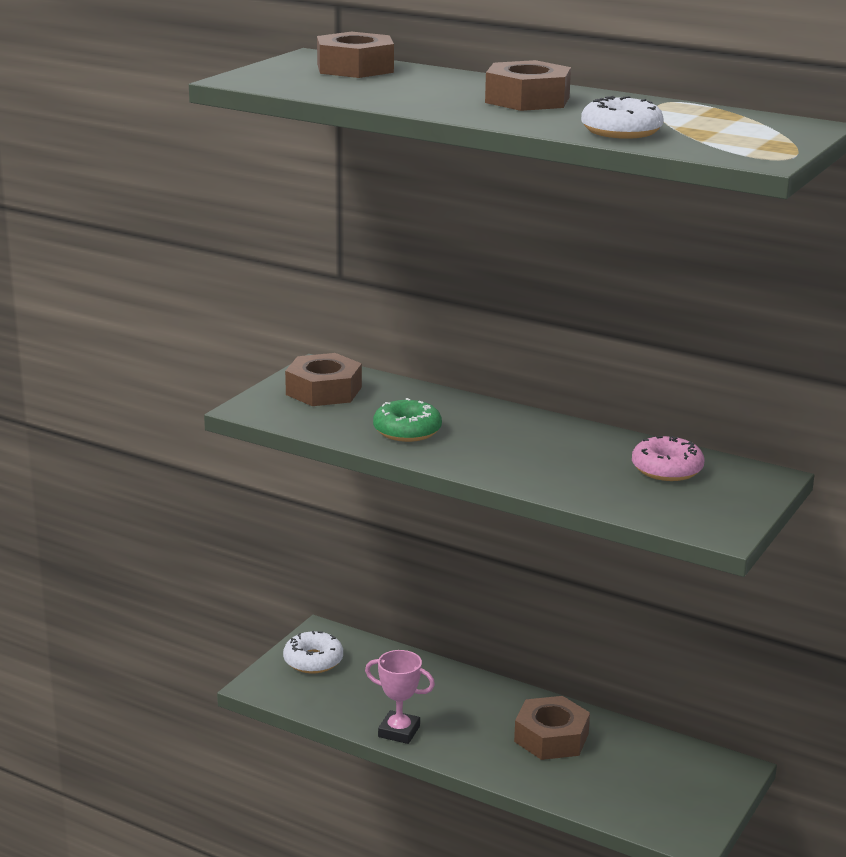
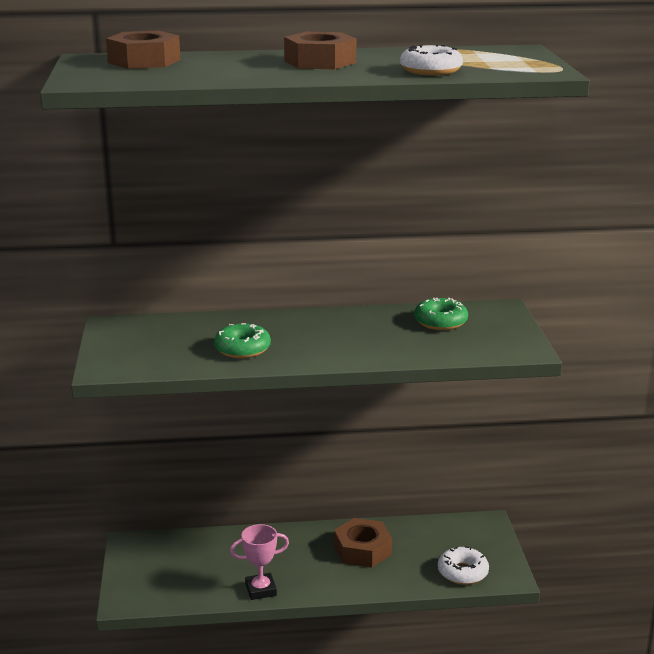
camera: 35 degrees left, 0 degrees up
(313, 660) = (145, 565): white donut -> white donut (462, 572)
(324, 391) = (140, 339): brown nut -> none
(667, 469) = (440, 322): pink donut -> green donut

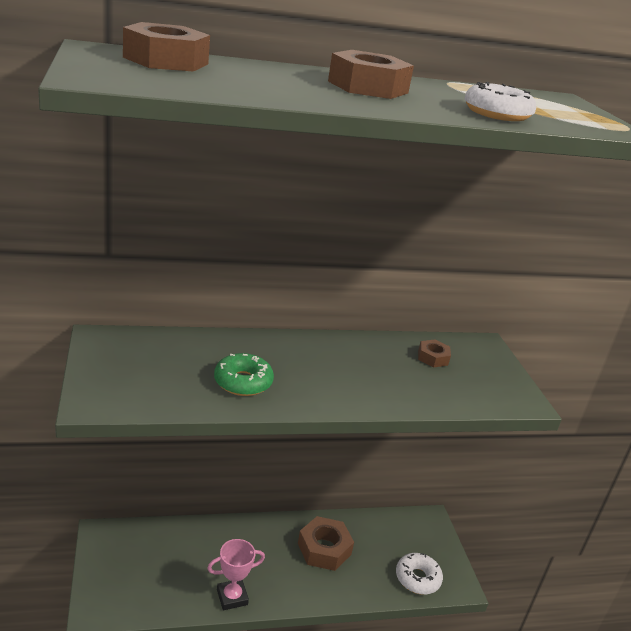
camera: 10 degrees left, 5 degrees up
(440, 322) = (433, 358): green donut -> brown nut

